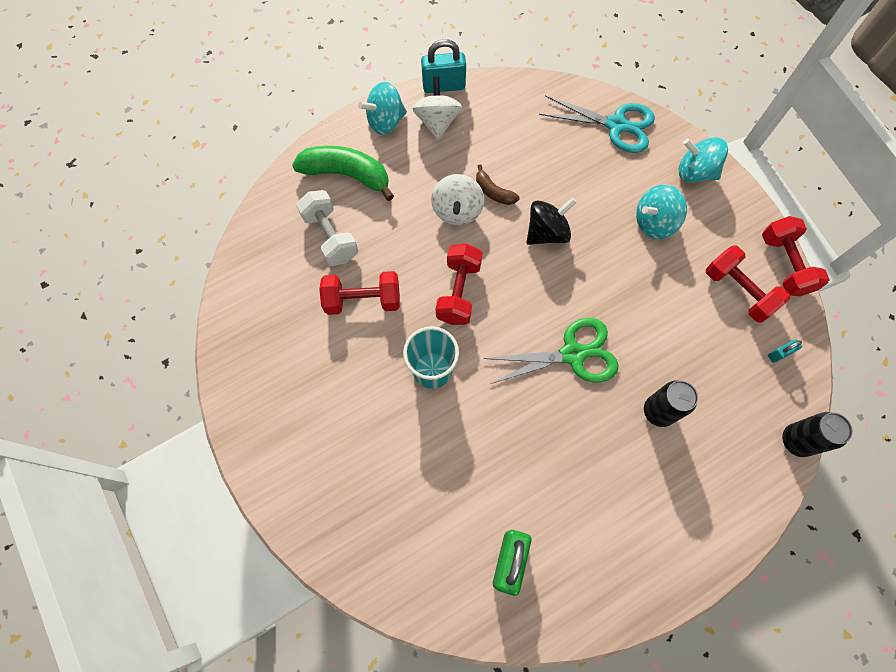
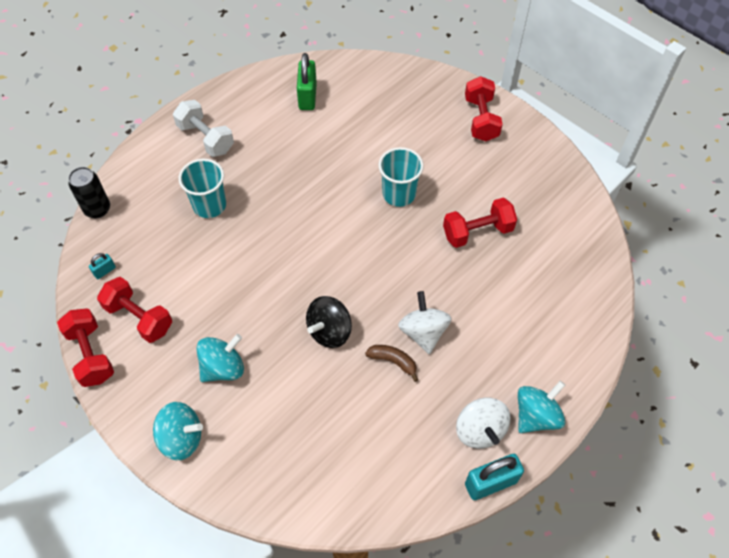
camera: 165 degrees right, 10 degrees down
(330, 237) = (532, 278): white dumbbell -> white dumbbell (206, 138)
(347, 175) = (547, 343): green banana -> none
(458, 292) = (397, 258): red dumbbell -> red dumbbell (481, 119)
(573, 354) = (285, 231): green scissors -> none
(616, 125) = (275, 479): turquoise scissors -> none
(658, 411) = (209, 205): black can -> turquoise cup

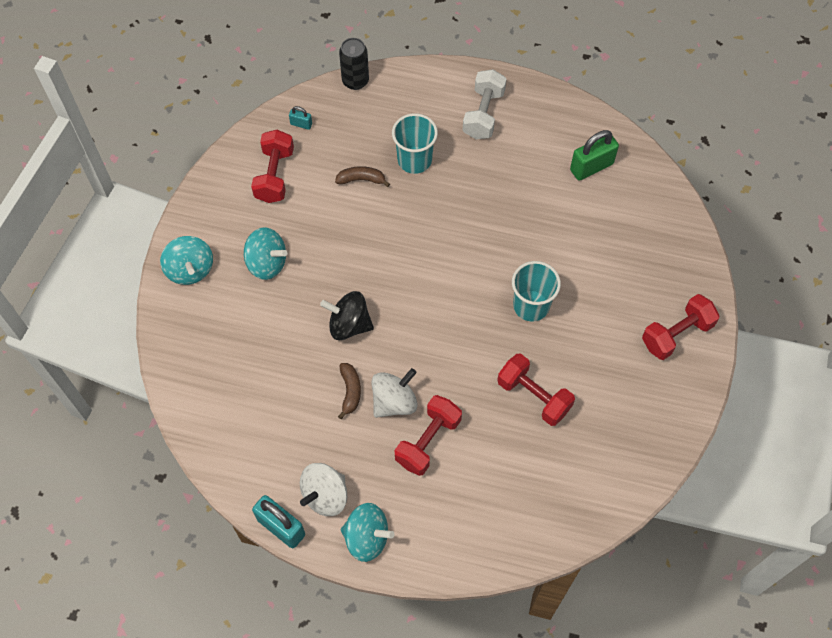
camera: 60 degrees right, 5 degrees up
(91, 355) = (223, 163): red dumbbell -> red dumbbell (428, 441)
(197, 252) = (361, 179): none -> brown banana

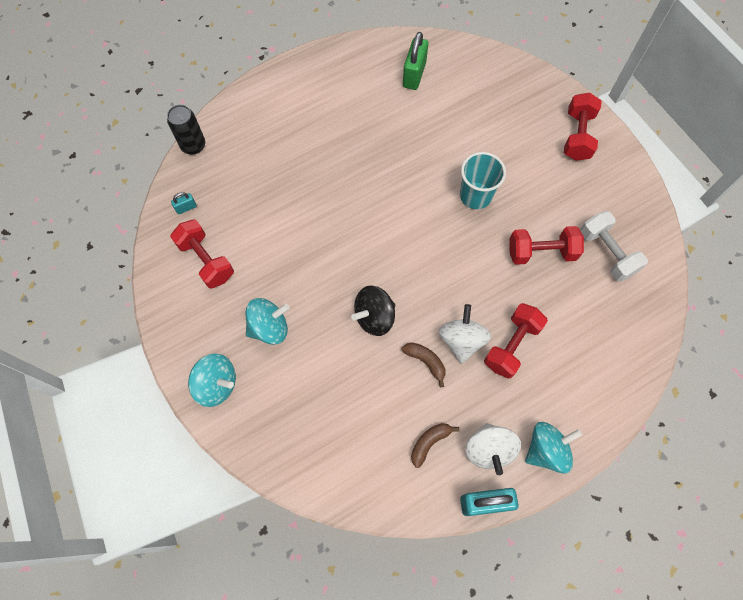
camera: 45 degrees left, 5 degrees up
(361, 179) = (273, 209): brown banana -> brown banana (429, 442)
(414, 160) = (295, 165): turquoise cup -> none
(428, 441) = (511, 345): red dumbbell -> red dumbbell turned 45 degrees clockwise
(483, 114) = (308, 97): white dumbbell -> white dumbbell (607, 253)

